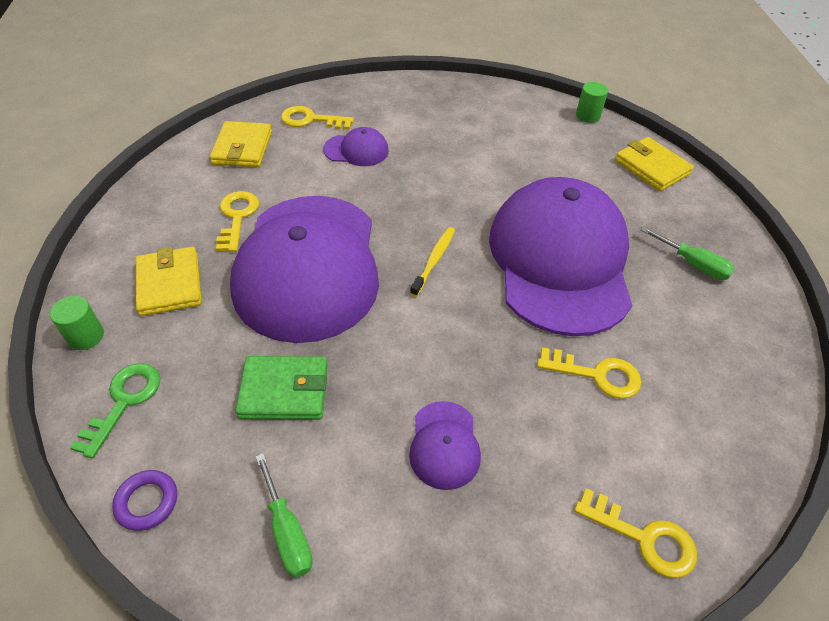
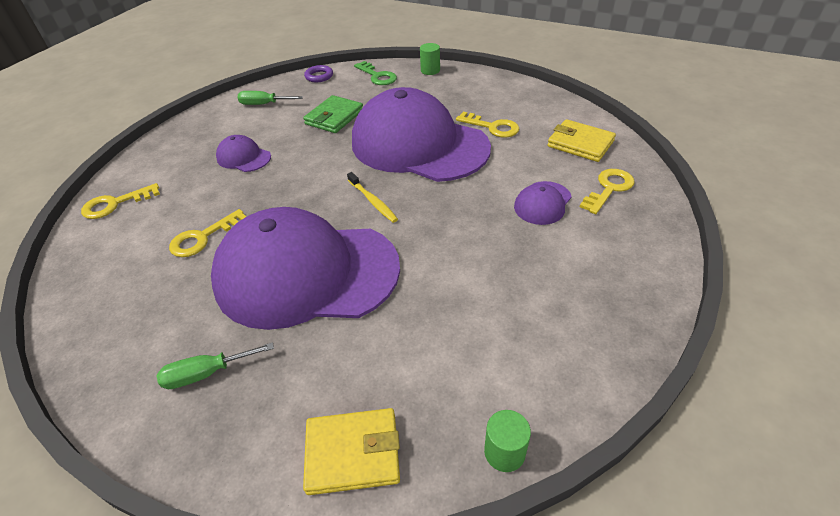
camera: 125 degrees right, 5 degrees down
(169, 284) = (447, 96): yellow wallet -> none
(560, 260) = (306, 273): purple cap -> purple cap turned 150 degrees clockwise

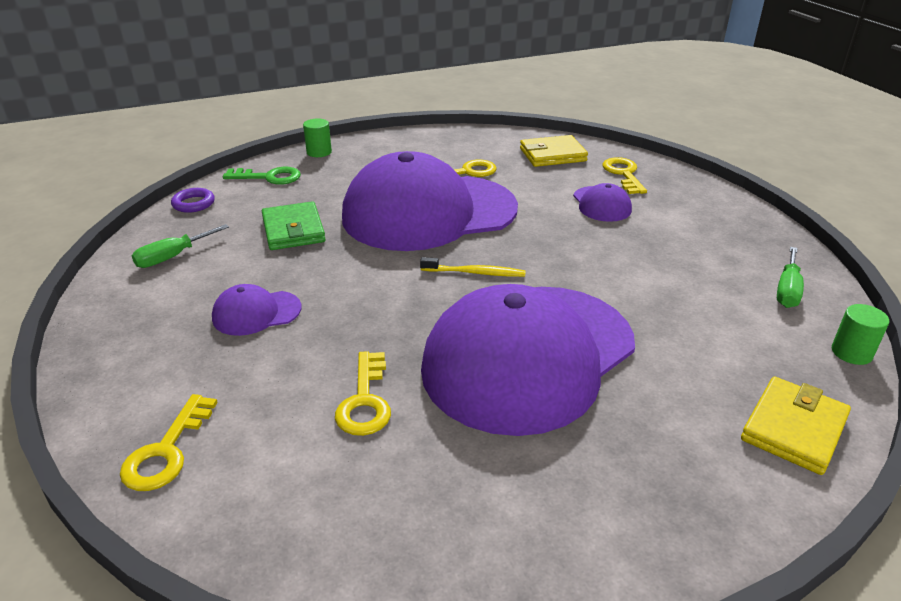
camera: 50 degrees left, 10 degrees down
(206, 373) = (602, 484): green screwdriver -> green screwdriver (787, 290)

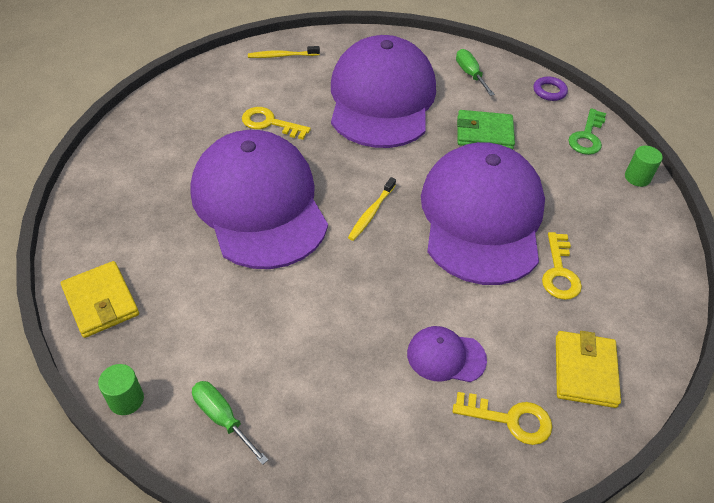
camera: 110 degrees right, 15 degrees up
(167, 451) = (282, 56): yellow key -> yellow toothbrush
(256, 313) = (381, 99): purple cap -> purple cap, size x2.49

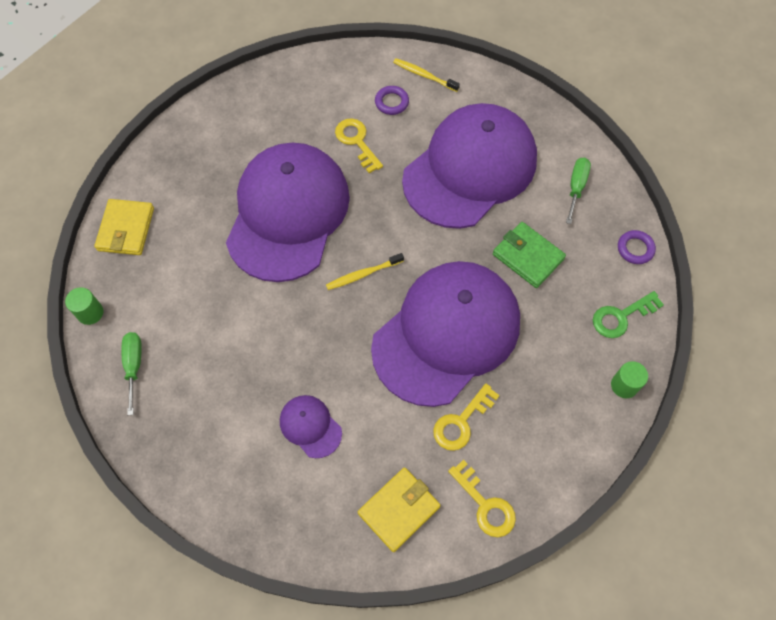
camera: 40 degrees right, 15 degrees up
(273, 84) = (391, 102): none -> purple ring
(510, 419) = (310, 502): yellow key -> yellow key (485, 504)

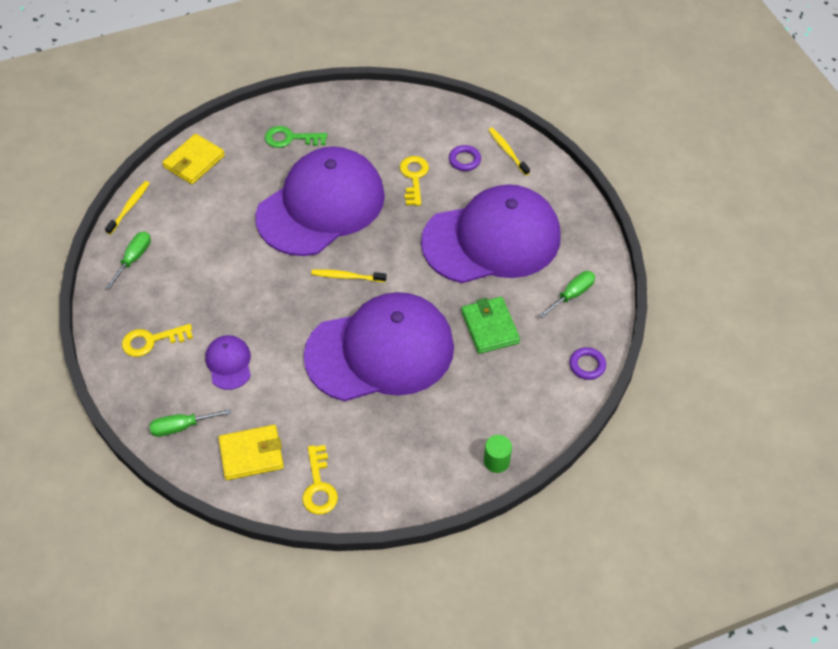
camera: 30 degrees right, 10 degrees down
(90, 313) = (129, 207): green cylinder -> yellow toothbrush
(309, 521) = (181, 427): none -> green screwdriver
(461, 422) = (344, 419): yellow key -> yellow key (151, 341)
(621, 317) = (534, 410): green key -> green key (290, 138)

